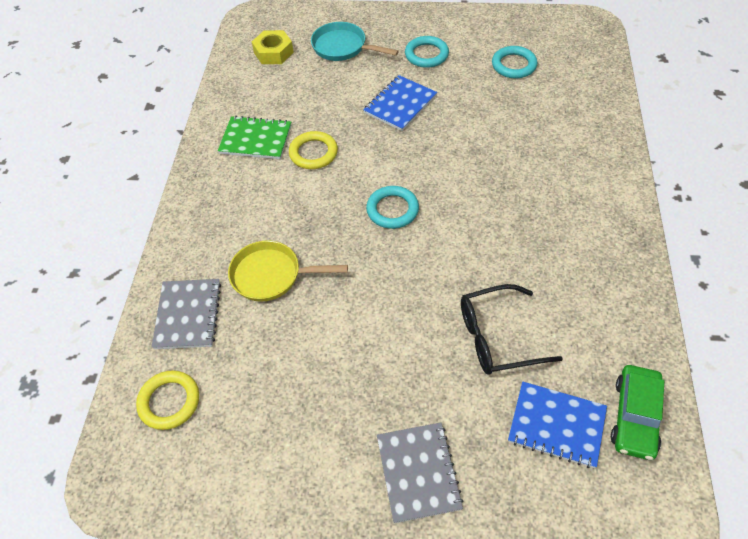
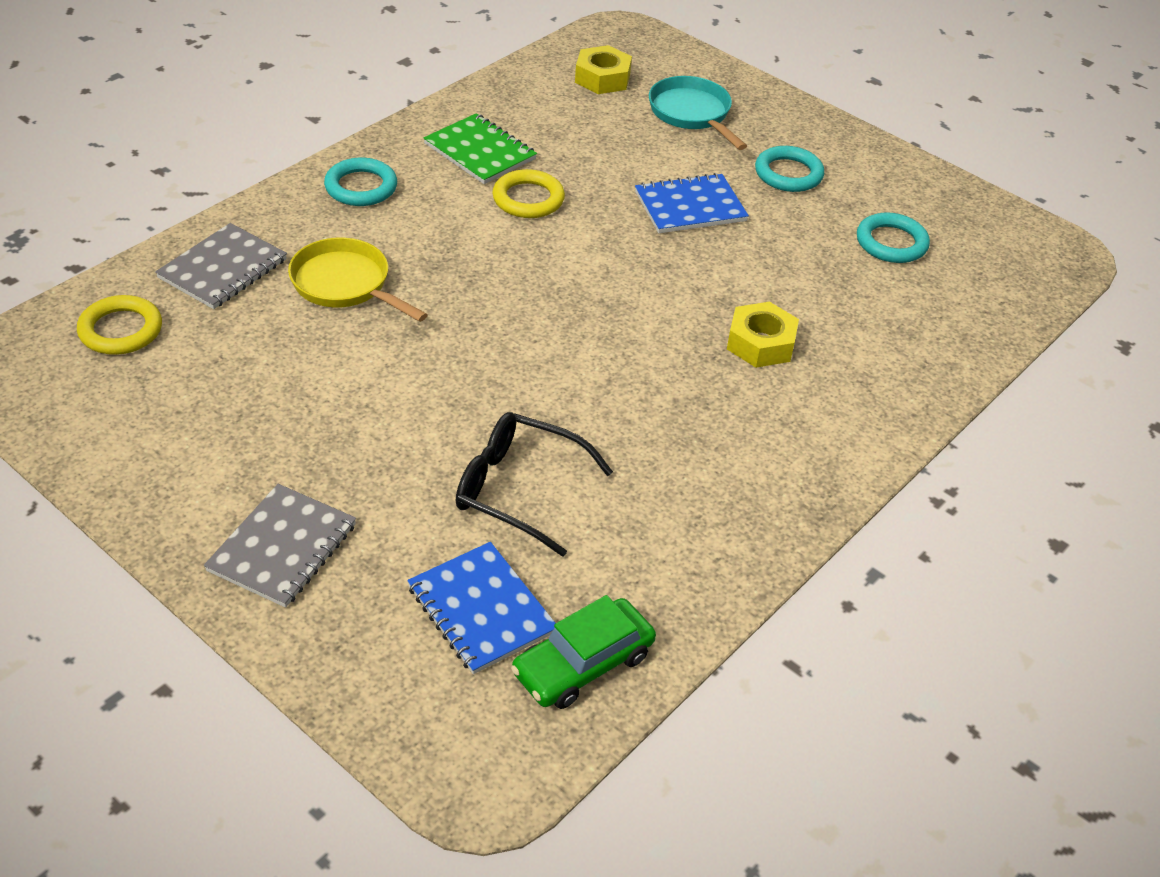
camera: 30 degrees right, 10 degrees down
(392, 210) = (551, 302): turquoise ring -> turquoise ring (361, 187)
(516, 164) = (760, 343): none -> yellow nut

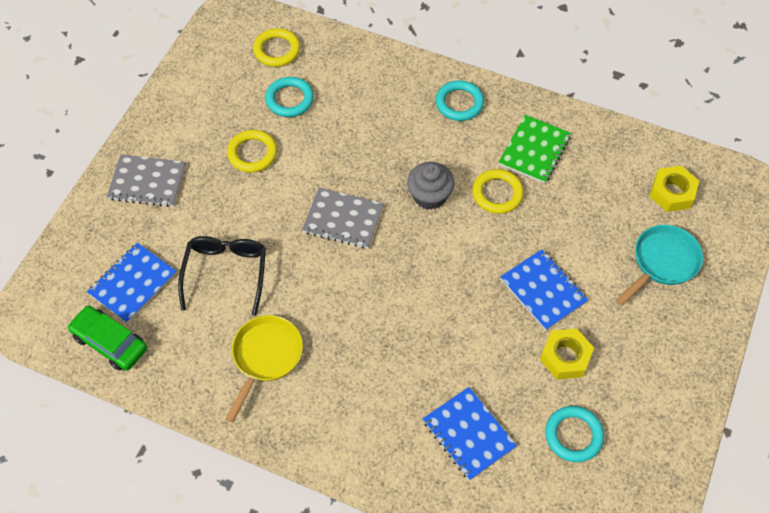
camera: 75 degrees right, 15 degrees up
(222, 269) = (348, 70): grey notebook -> grey notebook (343, 219)
(309, 407) = (252, 153): none -> yellow ring
(345, 285) = (362, 131): yellow pan -> yellow pan (265, 357)
(497, 254) = (429, 196): none -> grey cupcake
(760, 343) = (413, 370): yellow nut -> yellow nut (565, 357)
(788, 174) = (622, 345): turquoise ring -> turquoise ring (290, 99)
(866, 322) = (468, 434): none -> blue notebook

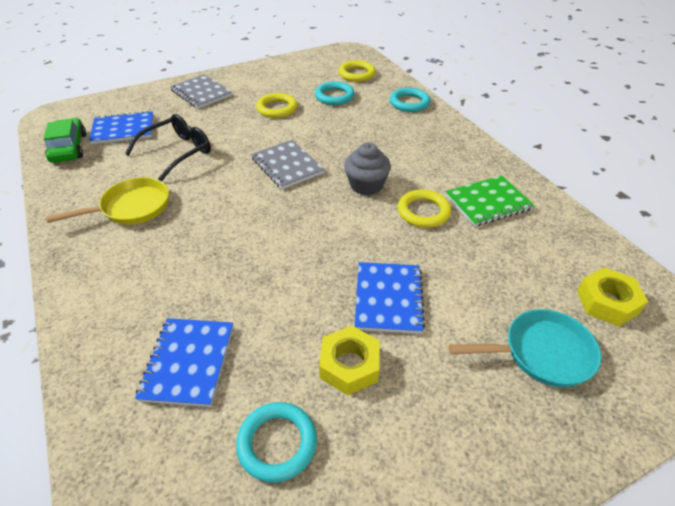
camera: 40 degrees right, 15 degrees down
(459, 103) = (453, 148): turquoise ring -> turquoise ring (409, 103)

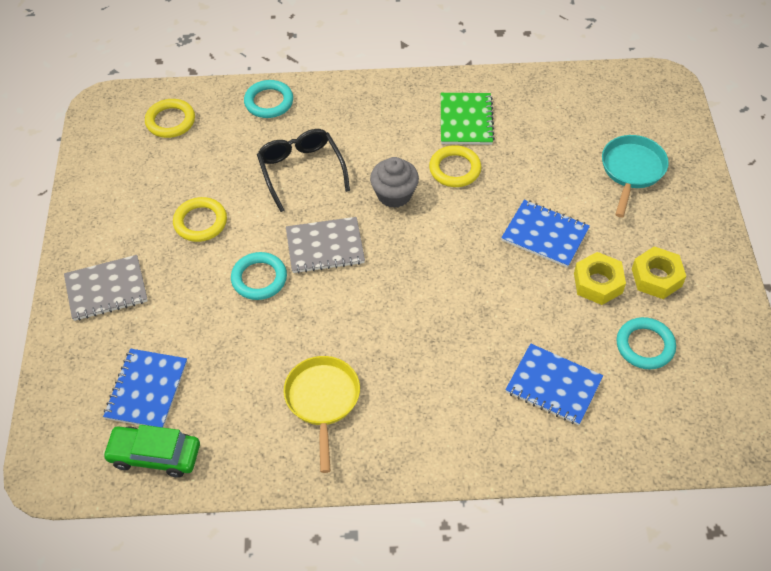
camera: 65 degrees left, 10 degrees up
(177, 152) = (237, 340): black glasses -> black glasses (301, 170)
(334, 96) = (209, 160): turquoise ring -> turquoise ring (259, 278)
(607, 302) = (605, 111): yellow nut -> yellow nut (656, 277)

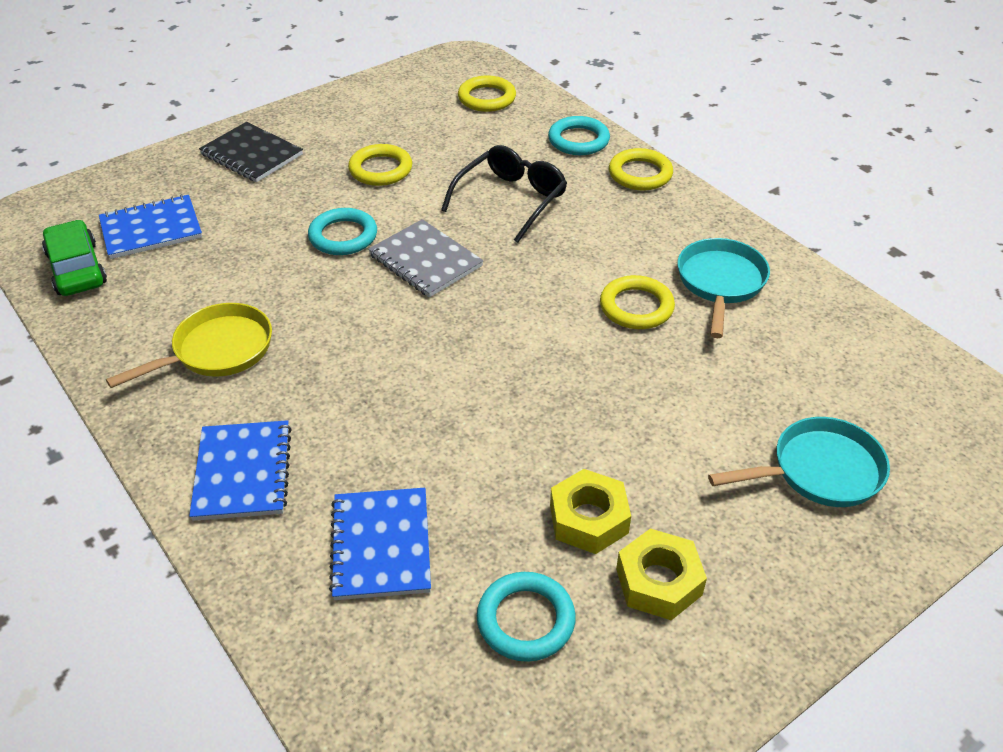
camera: 55 degrees right, 10 degrees down
(106, 289) = (252, 154): grey notebook -> black notebook
(333, 94) = (640, 174): none -> yellow ring
(394, 194) = (548, 277): grey cupcake -> none
(466, 120) = (720, 283): green notebook -> turquoise pan
(545, 235) = (617, 430): blue notebook -> blue notebook (242, 472)

